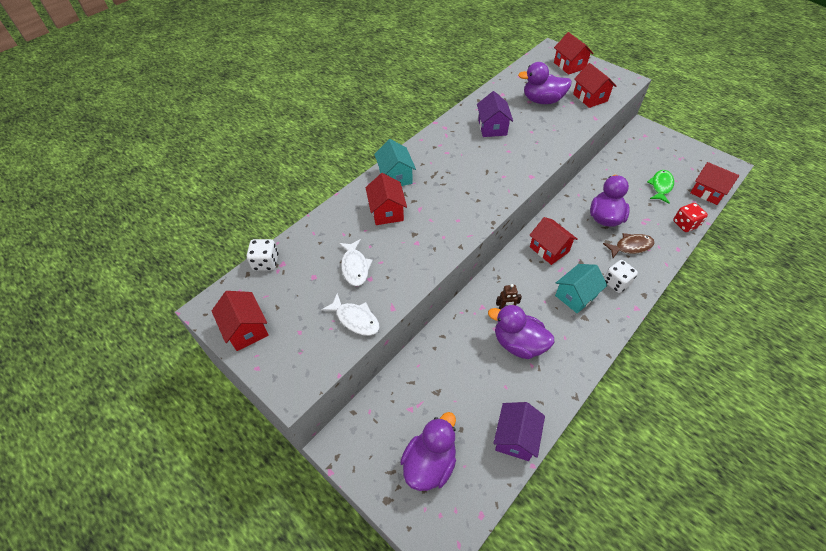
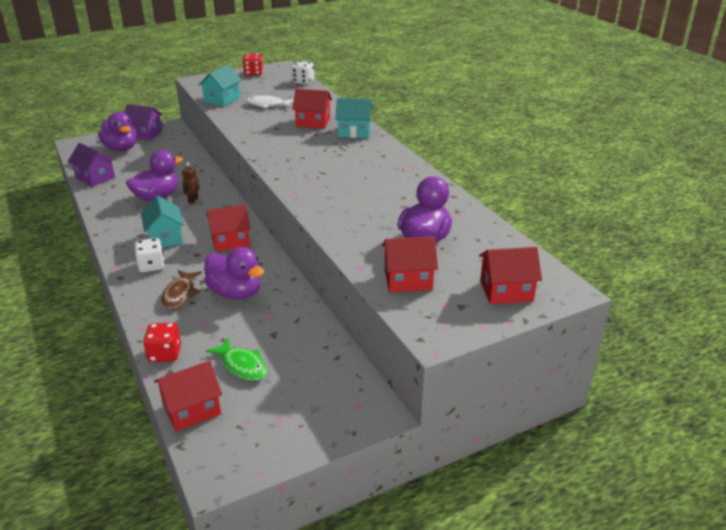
camera: 110 degrees right, 20 degrees down
(246, 329) = (253, 73): red house -> red dice
(355, 319) = (222, 99): white fish -> turquoise house
(492, 127) = (392, 192): purple house -> purple house (145, 134)

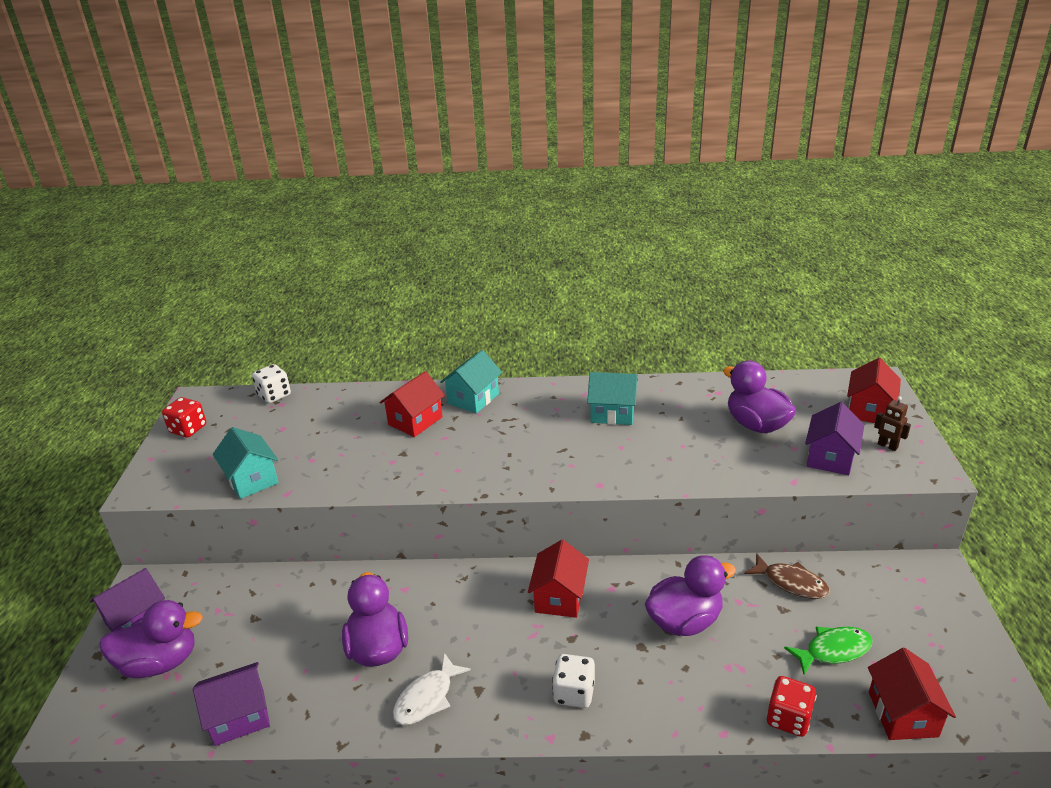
camera: 60 degrees left, 0 degrees up
(165, 238) = (507, 662): turquoise house -> turquoise house (612, 413)
(180, 294) = (662, 676): brown fish -> brown fish (791, 583)
(193, 200) = (420, 610): brown robot -> brown robot (887, 446)
(267, 105) = (318, 443): white fish -> white fish (427, 698)
(408, 280) = (830, 457): red house -> purple house

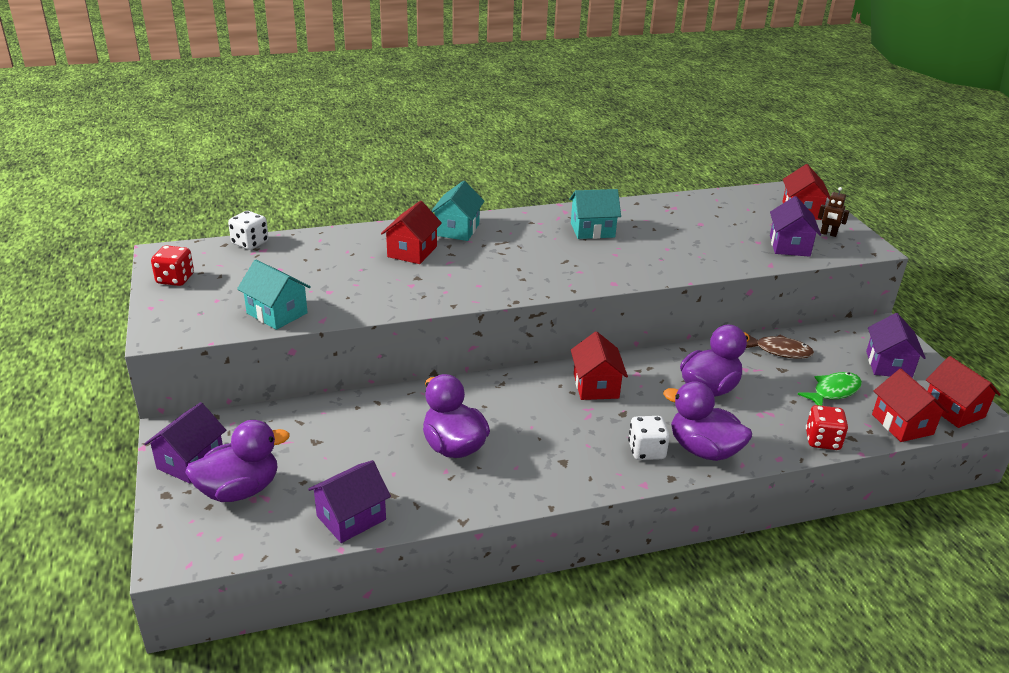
camera: 20 degrees left, 0 degrees up
(427, 698) = (521, 475): white fish -> none
(756, 425) = (718, 228): purple duck -> purple duck (703, 450)
(922, 623) = (888, 364): none -> purple house
(982, 705) = (953, 410): none -> red house

